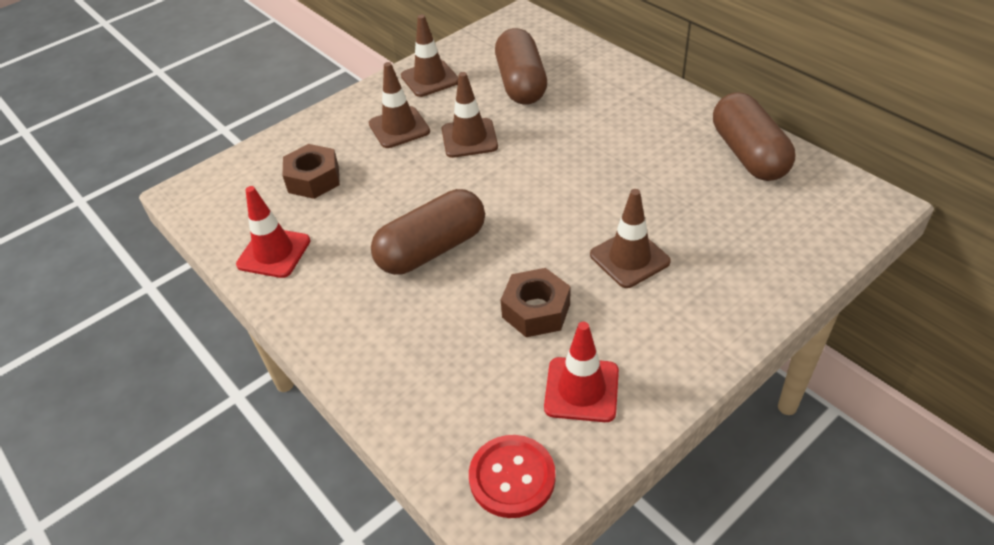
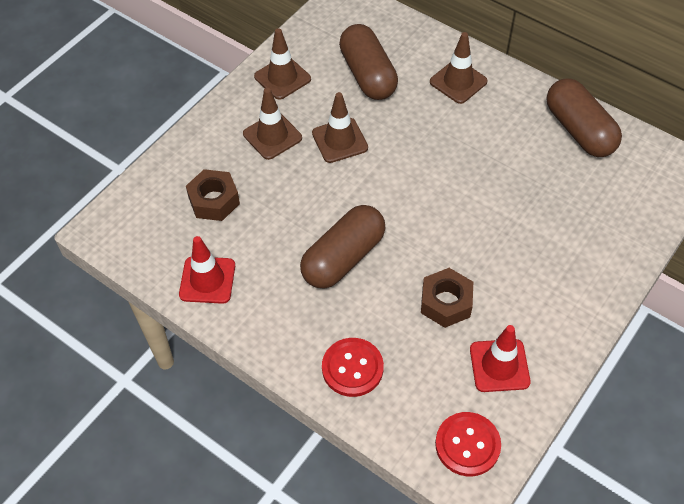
camera: 15 degrees left, 10 degrees up
(399, 366) = (352, 368): none -> red button
(629, 258) = (507, 244): brown traffic cone -> brown traffic cone (458, 82)

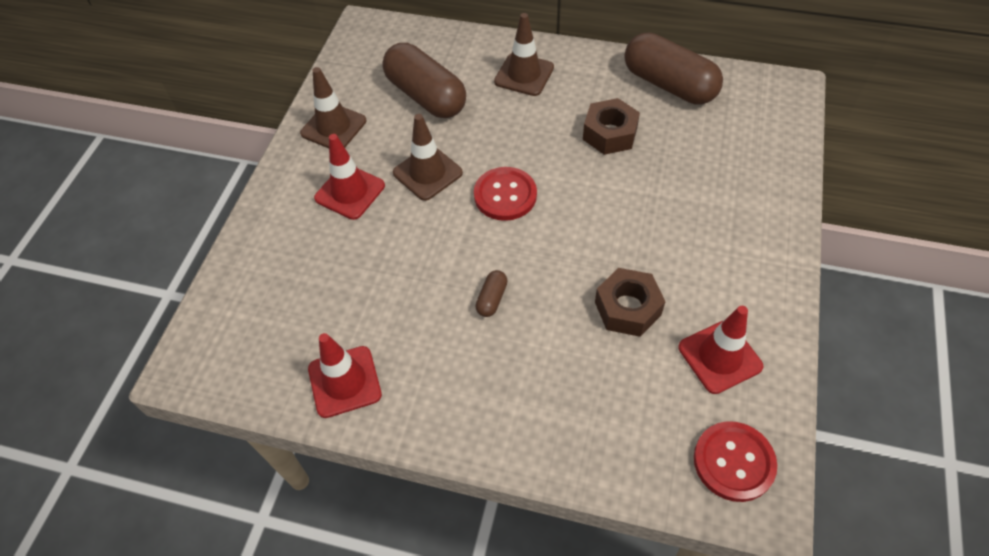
camera: 20 degrees left, 0 degrees up
(214, 201) = (313, 286): brown nut -> brown nut (610, 134)
(272, 136) = (350, 192): brown traffic cone -> red traffic cone
(343, 258) = (492, 299): brown capsule -> brown capsule, size x0.41
(352, 368) = (562, 422): red button -> red button (505, 195)

